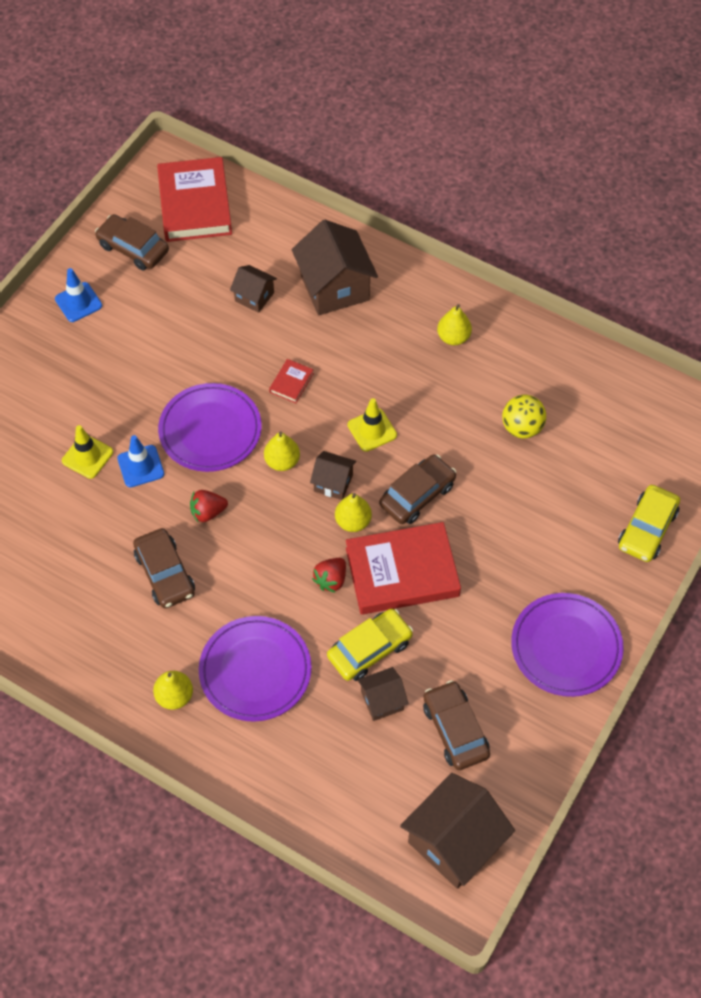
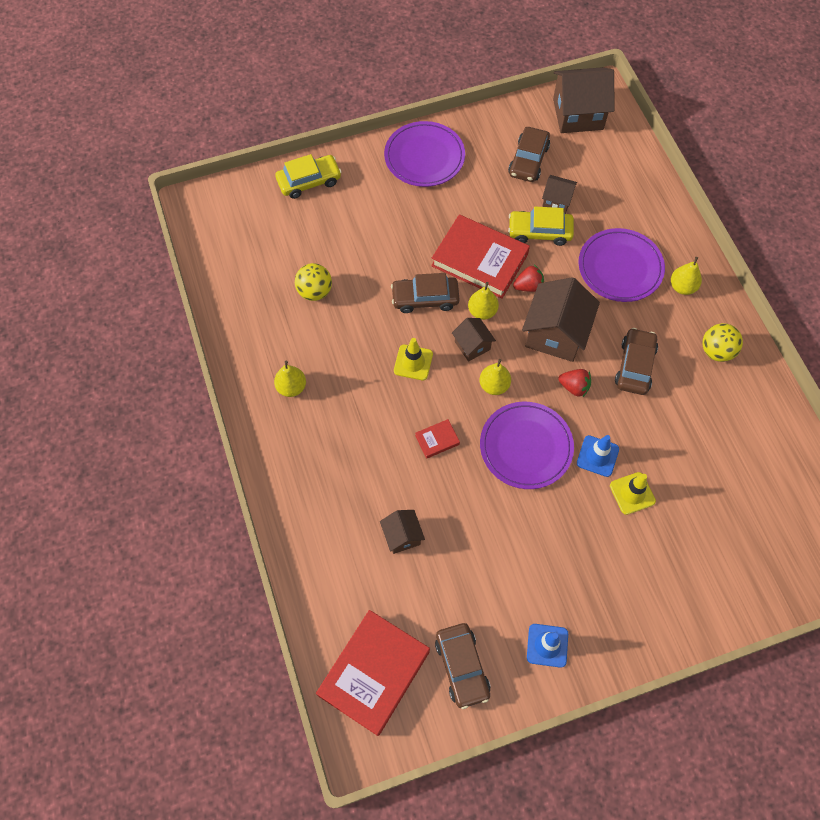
camera: 140 degrees left, 5 degrees up
(93, 648) = (716, 351): none -> yellow ball
(334, 287) = (335, 495): brown house -> brown house (555, 334)

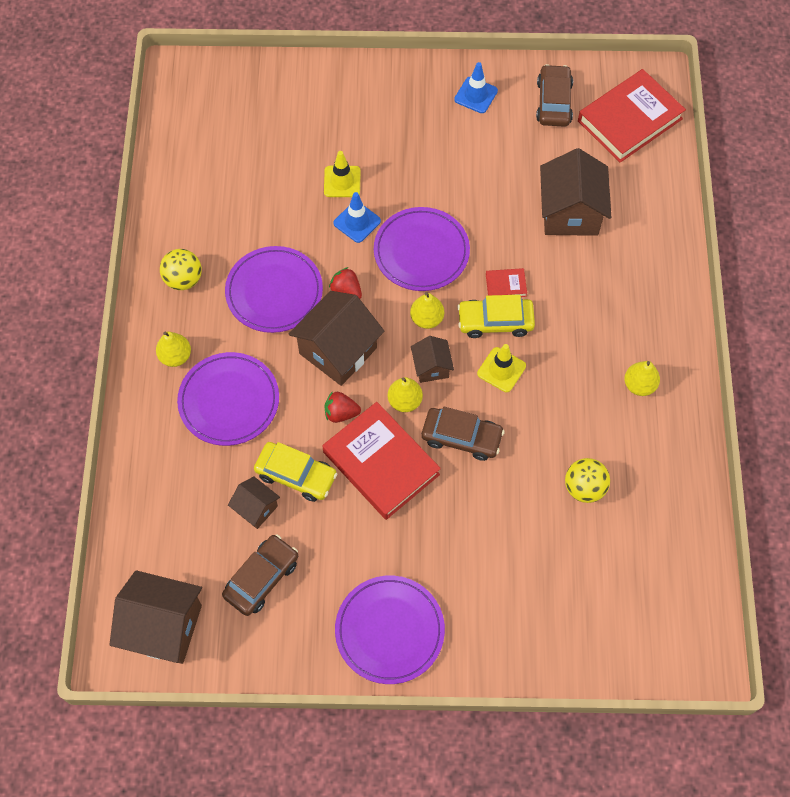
camera: 160 degrees left, 0 degrees up
(309, 181) = (549, 645): yellow car -> yellow car (495, 321)
(402, 536) = (570, 212): brown house -> brown house, size x1.90
(635, 366) = (274, 292): brown car -> purple plate

